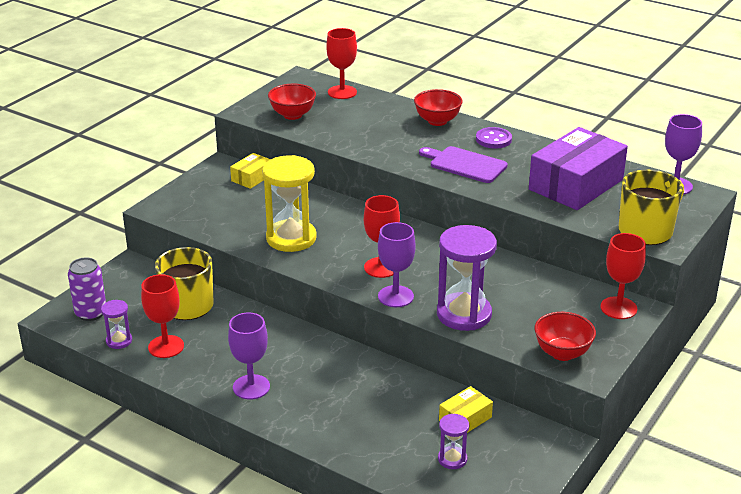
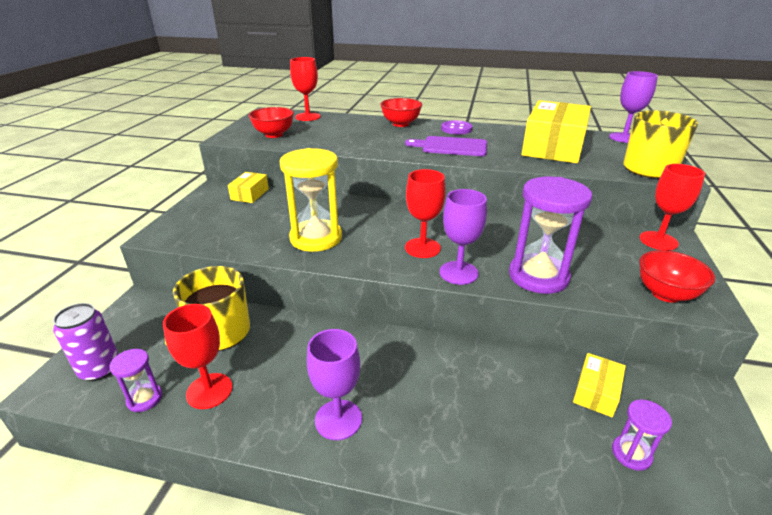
camera: 20 degrees left, 0 degrees up
(575, 184) = (553, 147): purple box -> yellow box

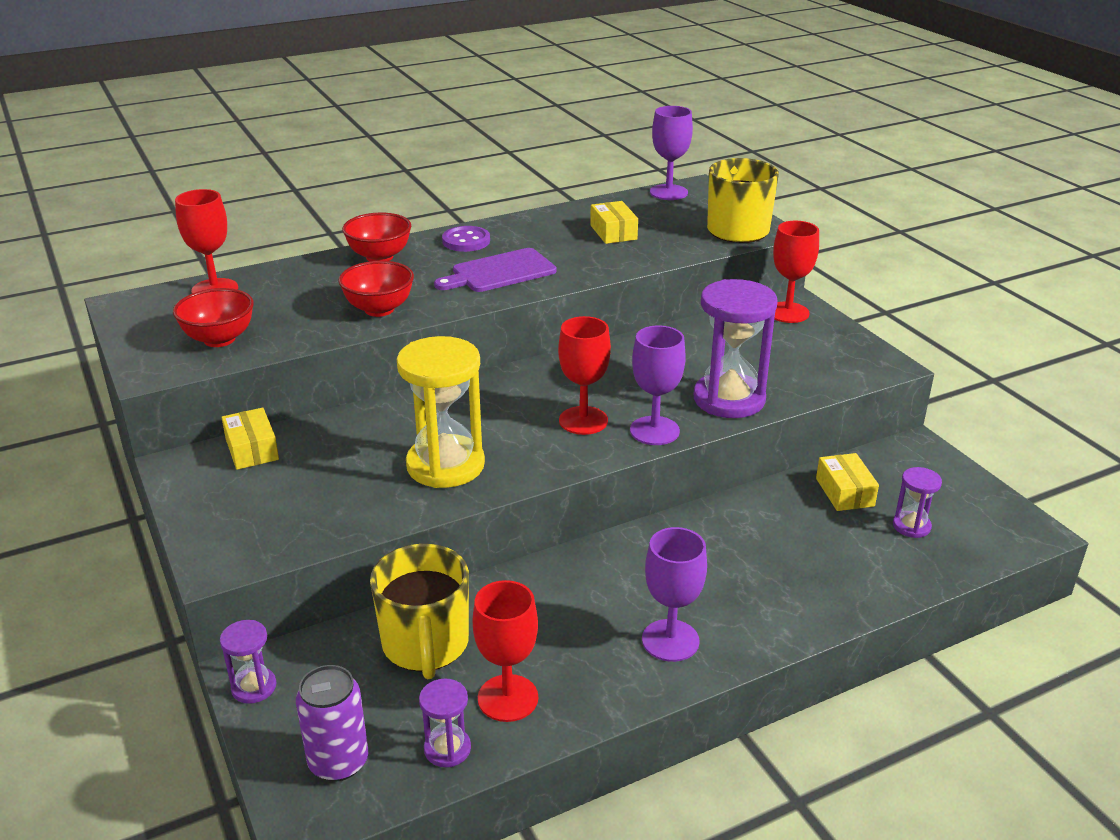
camera: 40 degrees left, 0 degrees up
(131, 308) = (254, 687): none -> purple hourglass
(553, 147) = (613, 232): yellow box -> yellow box, size x0.47
(665, 294) = (844, 368): red bowl -> red bowl (379, 309)

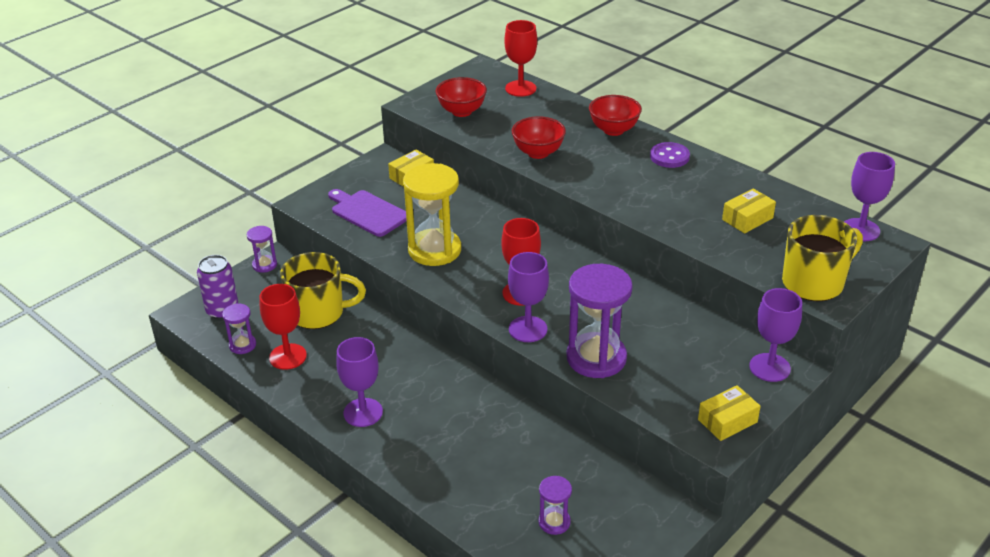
camera: 70 degrees right, 5 degrees up
(425, 645) = (319, 313): yellow mug -> yellow mug turned 150 degrees counterclockwise
(500, 272) = (631, 184): purple cutting board -> purple cutting board (368, 212)
(788, 312) = (769, 367): red goblet -> purple goblet
(844, 492) = (579, 475): yellow box -> yellow box (727, 421)

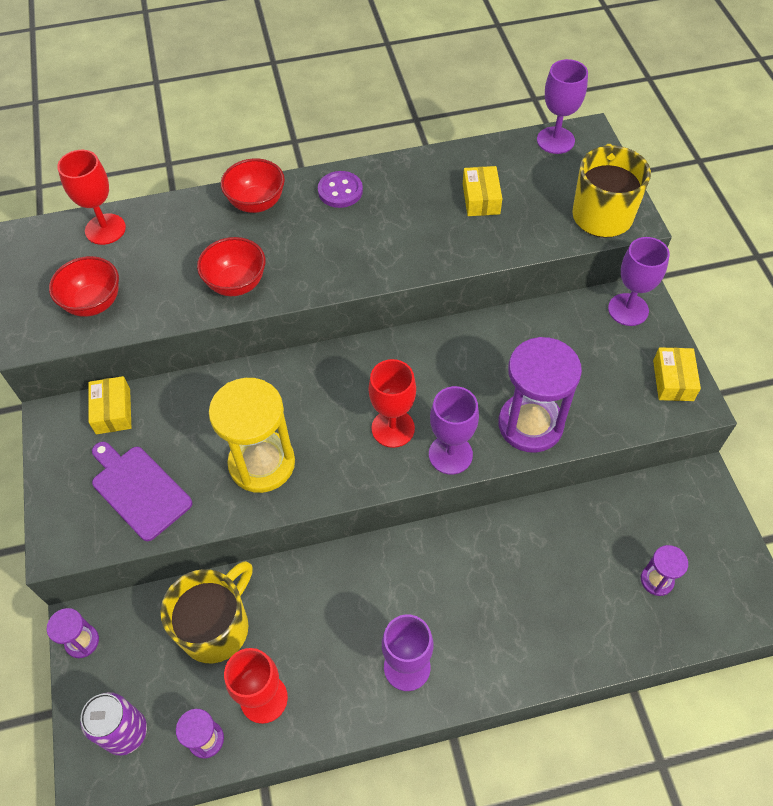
camera: 55 degrees left, 20 degrees up
(368, 212) = (139, 490): purple cutting board -> purple cutting board turned 60 degrees clockwise

